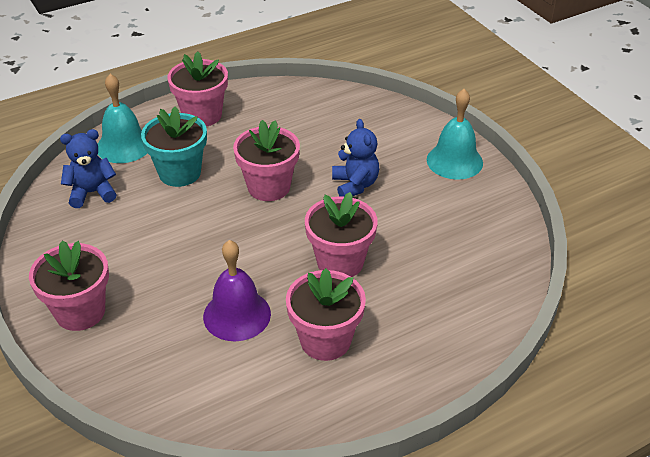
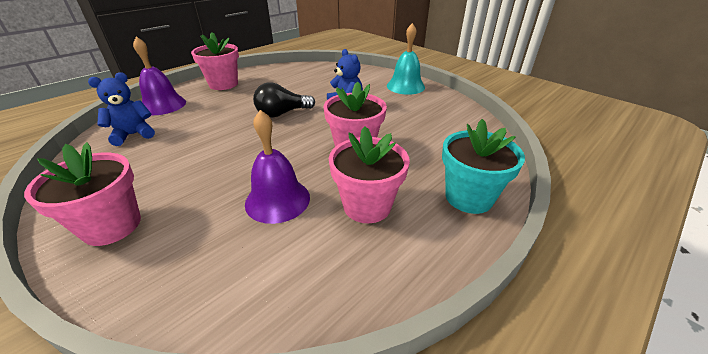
camera: 15 degrees left, 5 degrees down
(124, 145) = (163, 105): turquoise bell -> purple bell
(179, 173) = (210, 114): turquoise flower pot -> turquoise flower pot (469, 197)
(269, 187) = (282, 113): pink flower pot -> black light bulb

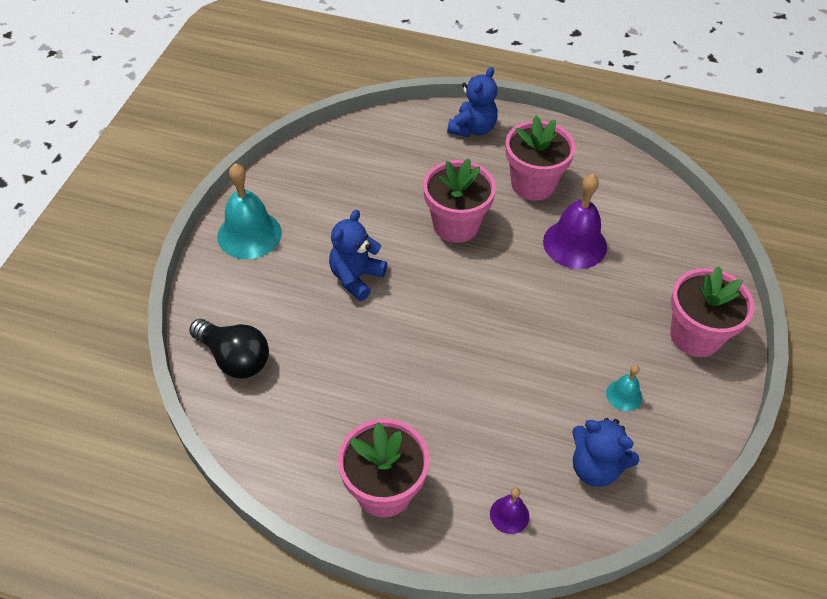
camera: 120 degrees left, 15 degrees up
(144, 163) = (624, 395): none -> turquoise bell
(163, 105) = (509, 515): purple bell -> purple bell, size x0.50
(282, 113) = (427, 335): black light bulb -> black light bulb (234, 358)
(469, 197) = (472, 129): turquoise flower pot -> blue teddy bear

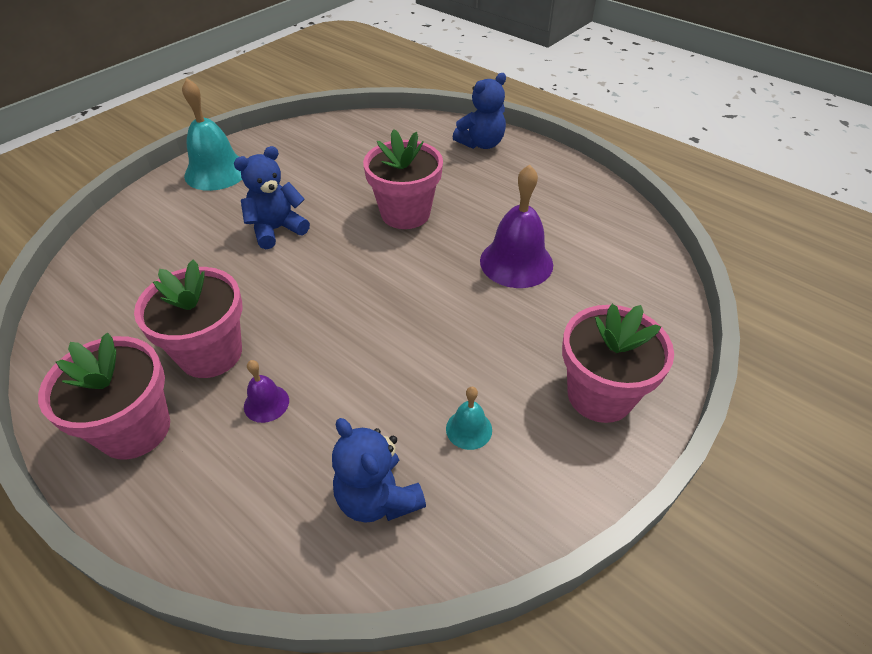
camera: 25 degrees right, 5 degrees down
(234, 358) = (114, 261): black light bulb -> none
(509, 515) = (239, 511): purple bell -> purple bell (266, 403)
(533, 184) = (509, 200): pink flower pot -> pink flower pot (211, 353)

